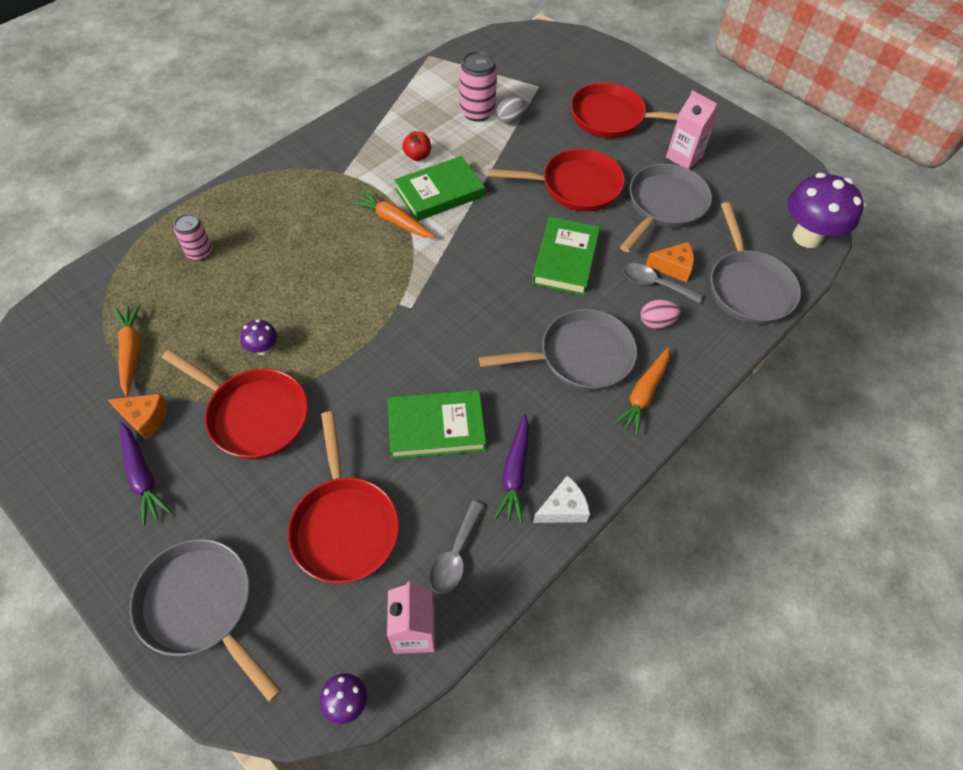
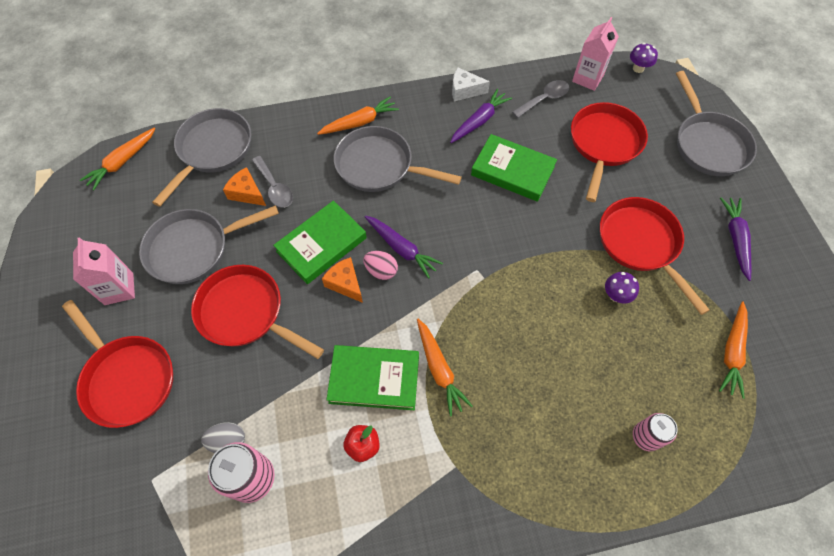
camera: 145 degrees left, 5 degrees up
(145, 418) = (727, 283): orange cheese -> orange cheese (345, 283)
(492, 291) = (401, 249): none -> purple carrot
(656, 322) = (303, 161): pink egg -> pink egg (381, 271)
(807, 237) = (122, 162): purple mushroom -> orange carrot

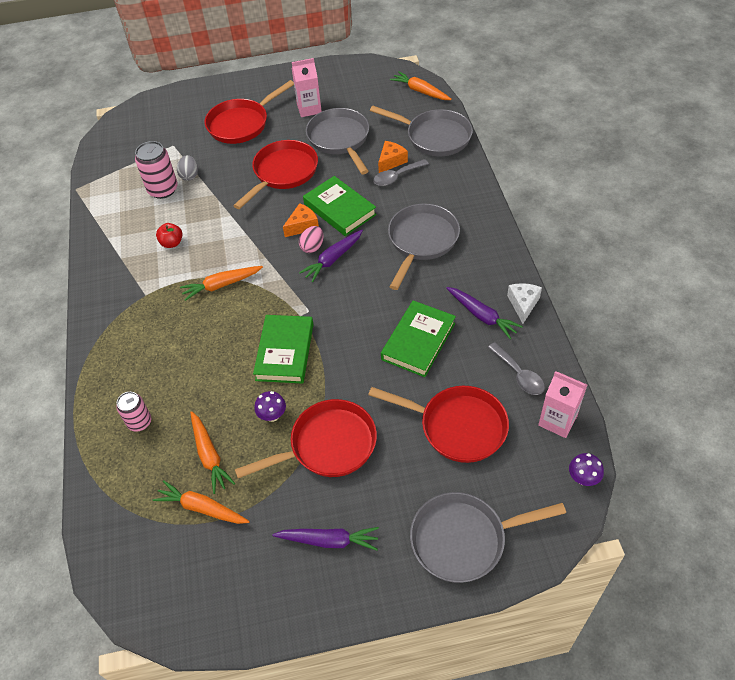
camera: 95 degrees right, 10 degrees down
(360, 122) = (472, 225): orange carrot -> orange carrot (209, 455)
(374, 379) = (220, 247): green book -> green book (285, 352)

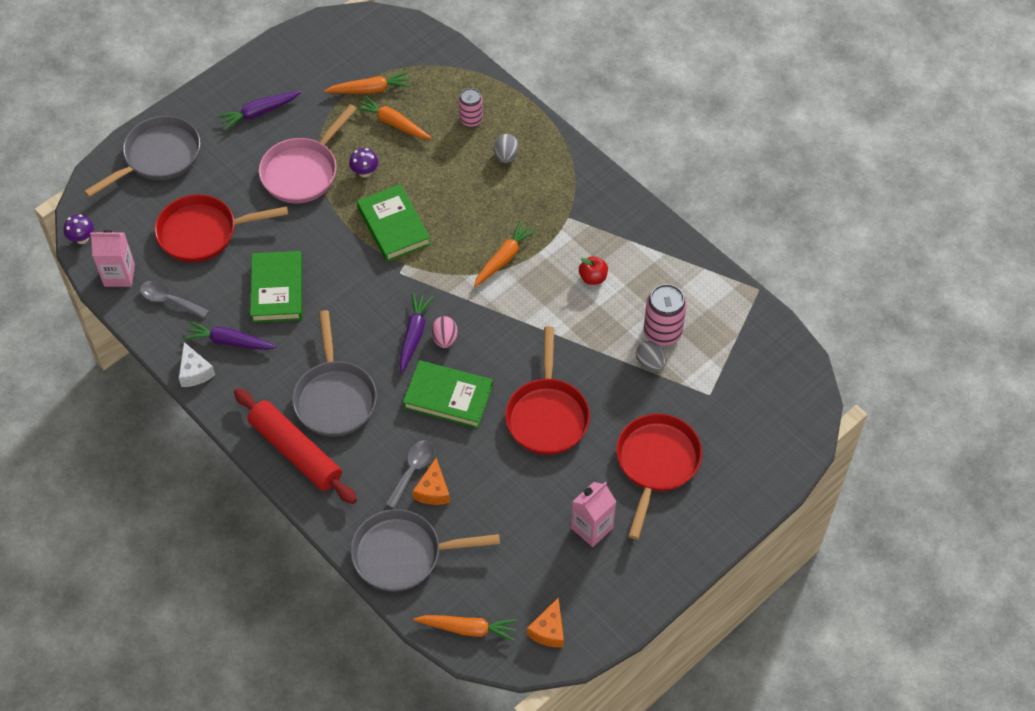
camera: 145 degrees right, 5 degrees up
(143, 370) = (506, 156): none -> grey egg
(302, 226) = (473, 358): orange cheese -> orange cheese (548, 630)
(328, 445) = (303, 171): red pan -> pink pan
(340, 139) = (517, 495): grey pan -> none
(471, 218) = (296, 451): none -> red rolling pin

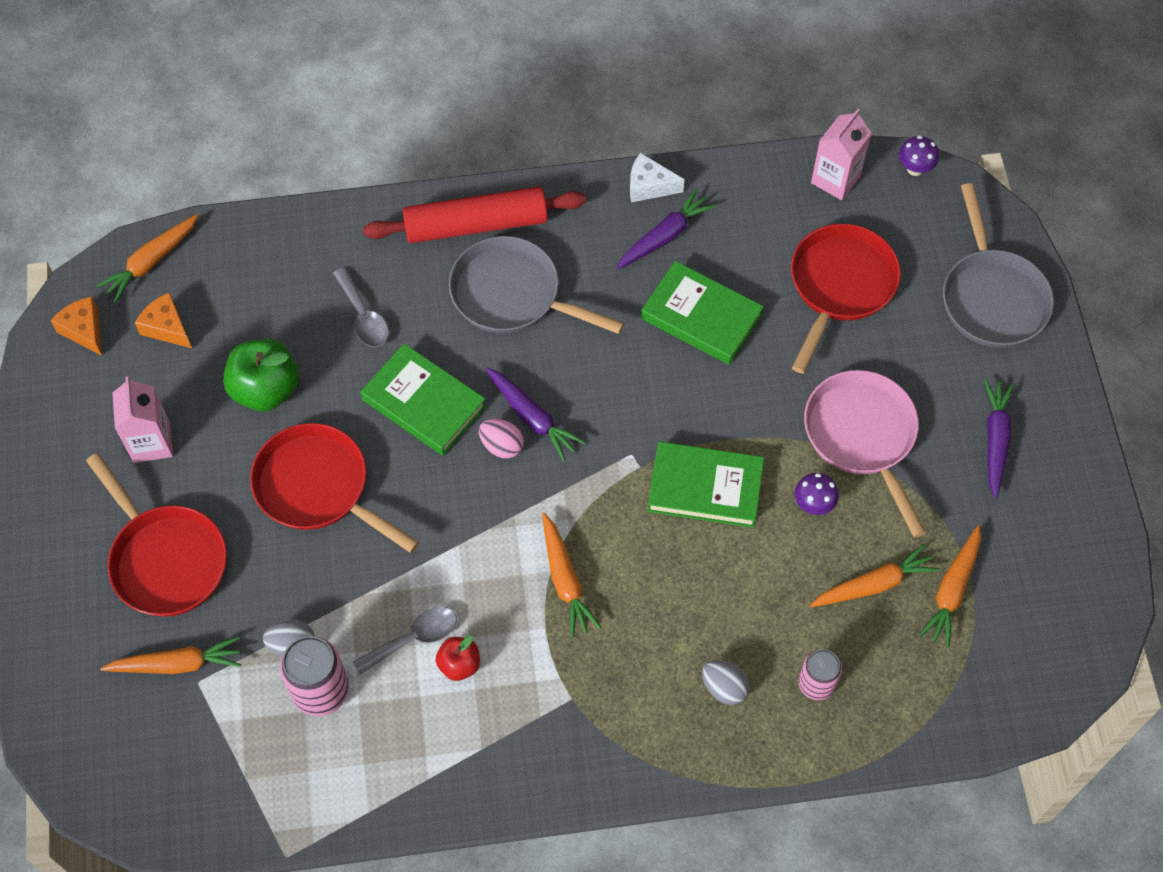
camera: 125 degrees right, 5 degrees up
(169, 300) = (765, 208): grey spoon -> grey spoon (414, 638)
(403, 554) = (278, 253): grey pan -> none
(433, 490) = (324, 321): orange cheese -> orange cheese (167, 327)
(448, 397) = (424, 403): green book -> green book turned 75 degrees clockwise
(506, 490) = (266, 389): none -> green apple
(709, 412) = (177, 664): none -> orange carrot

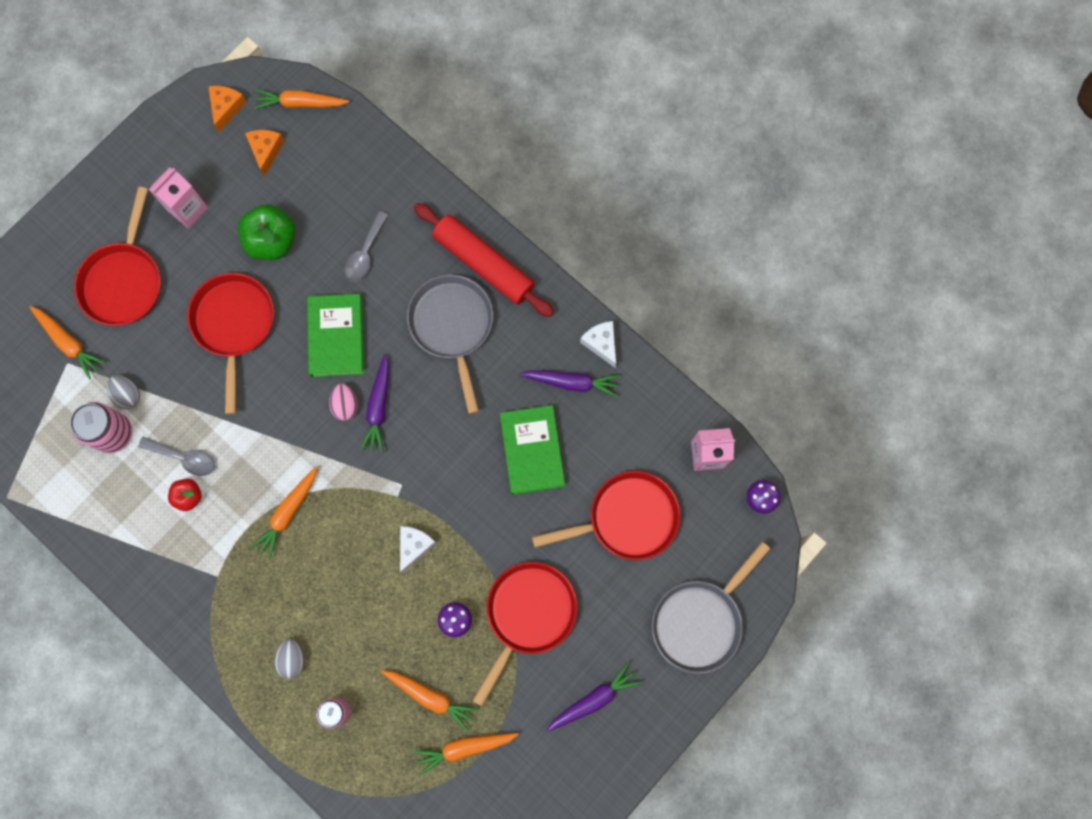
camera: 50 degrees right, 15 degrees up
(705, 488) = (414, 546): green book -> white cheese
(862, 436) = (528, 614): pink pan -> red pan

